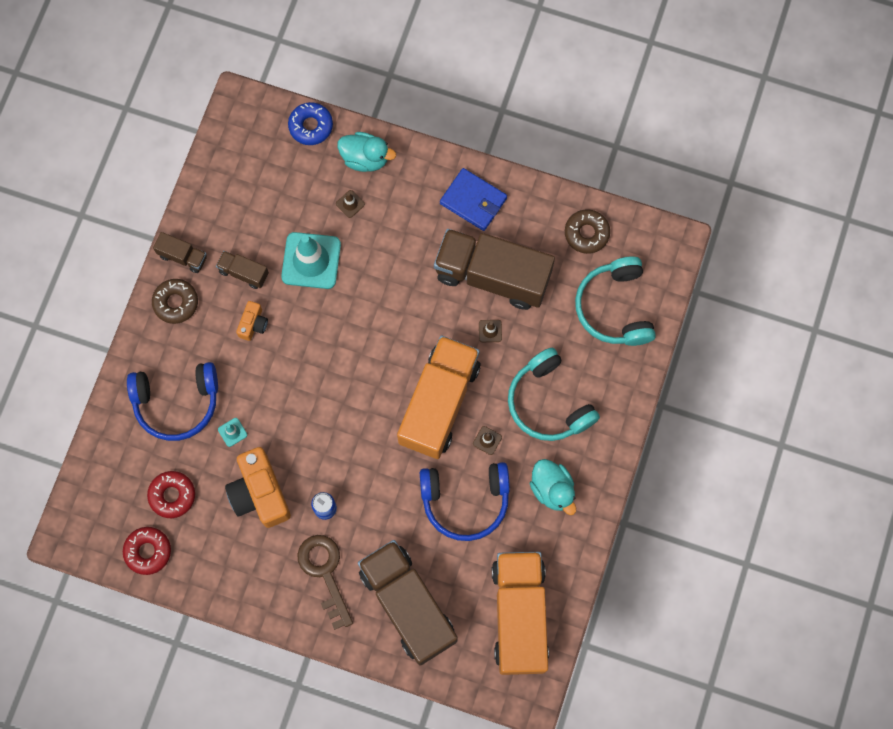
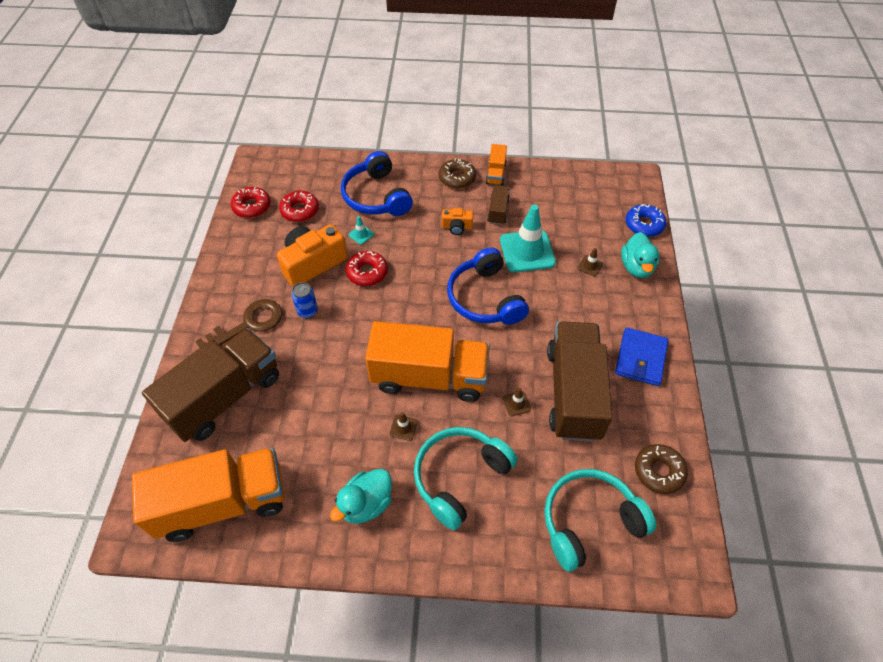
camera: 75 degrees right, 20 degrees down
(182, 256) = (496, 173): brown truck -> orange truck
(290, 436) = (367, 272): none -> red donut
(465, 501) = (337, 422): blue headphones -> blue headphones (485, 298)

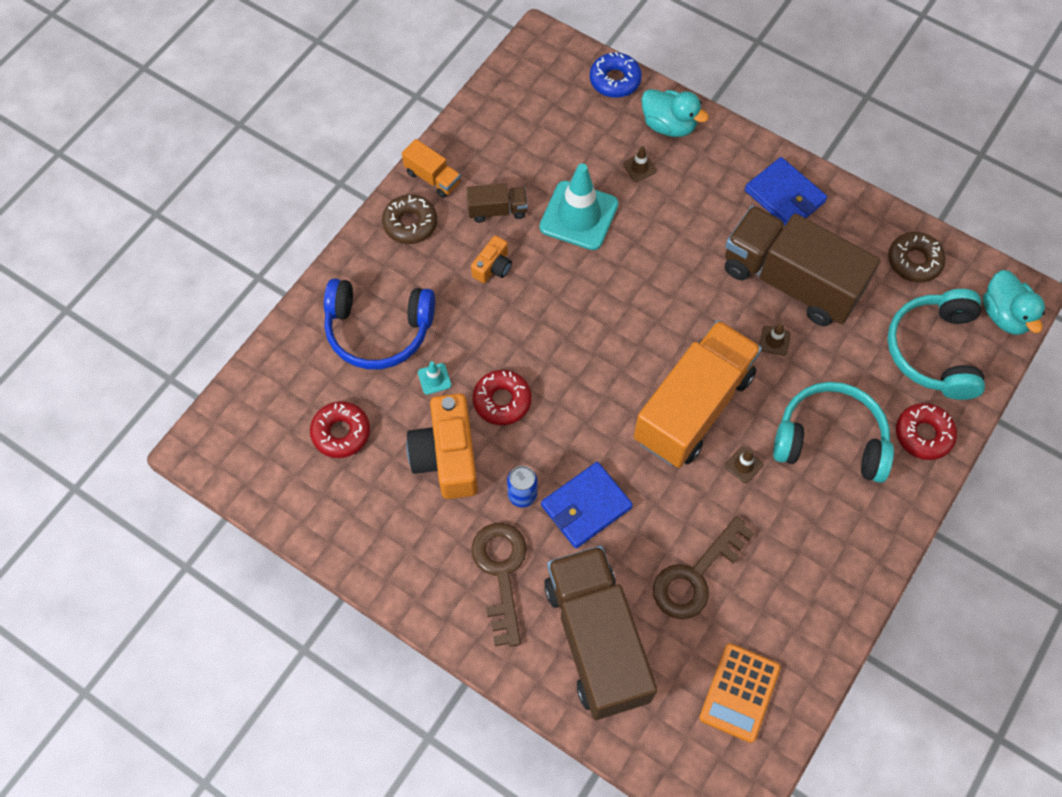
camera: 60 degrees left, 10 degrees up
(223, 503) = (739, 692): orange truck -> orange calculator
(252, 206) = (291, 490): red donut -> red donut (923, 434)
(300, 435) = (695, 576): none -> brown key
(318, 348) = (586, 506): none -> blue wallet
(366, 504) = (815, 544): turquoise duck -> turquoise duck (1004, 315)
(459, 477) = (830, 440): turquoise headphones -> turquoise headphones turned 120 degrees clockwise
(485, 298) = (620, 295): blue headphones -> none
(498, 211) = (497, 210): brown truck -> brown truck turned 135 degrees clockwise

